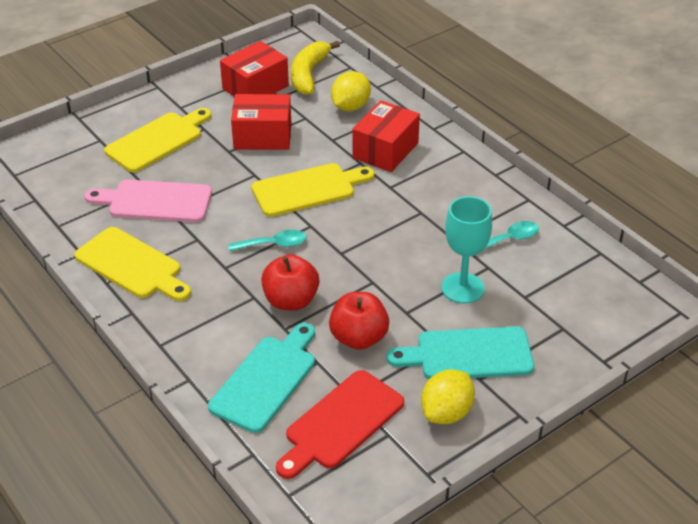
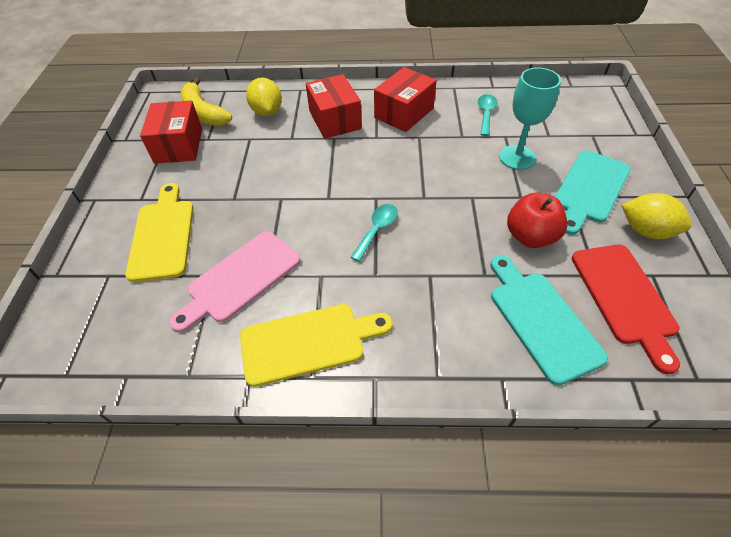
camera: 50 degrees left, 10 degrees up
(262, 136) = (241, 170): red box -> red box (404, 113)
(291, 301) = (454, 254): red apple -> none
(307, 189) = (332, 178): yellow cutting board -> none
(446, 412) = (646, 231): yellow lemon -> yellow lemon turned 45 degrees counterclockwise

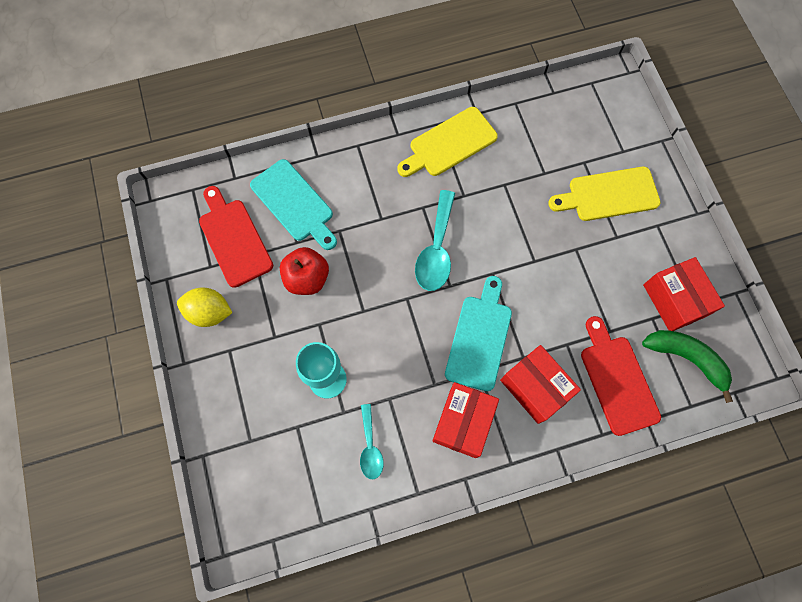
camera: 160 degrees right, 20 degrees up
(162, 236) = (609, 195): yellow cutting board -> yellow cutting board turned 105 degrees clockwise
(203, 112) = (686, 358): yellow banana -> green banana
(240, 279) = (522, 176): pink cutting board -> none
(267, 112) = (617, 380): yellow lemon -> red cutting board
(377, 230) = (436, 250): turquoise spoon -> turquoise spoon, size x1.65
(590, 189) = (255, 352): turquoise cutting board -> turquoise cutting board (479, 338)

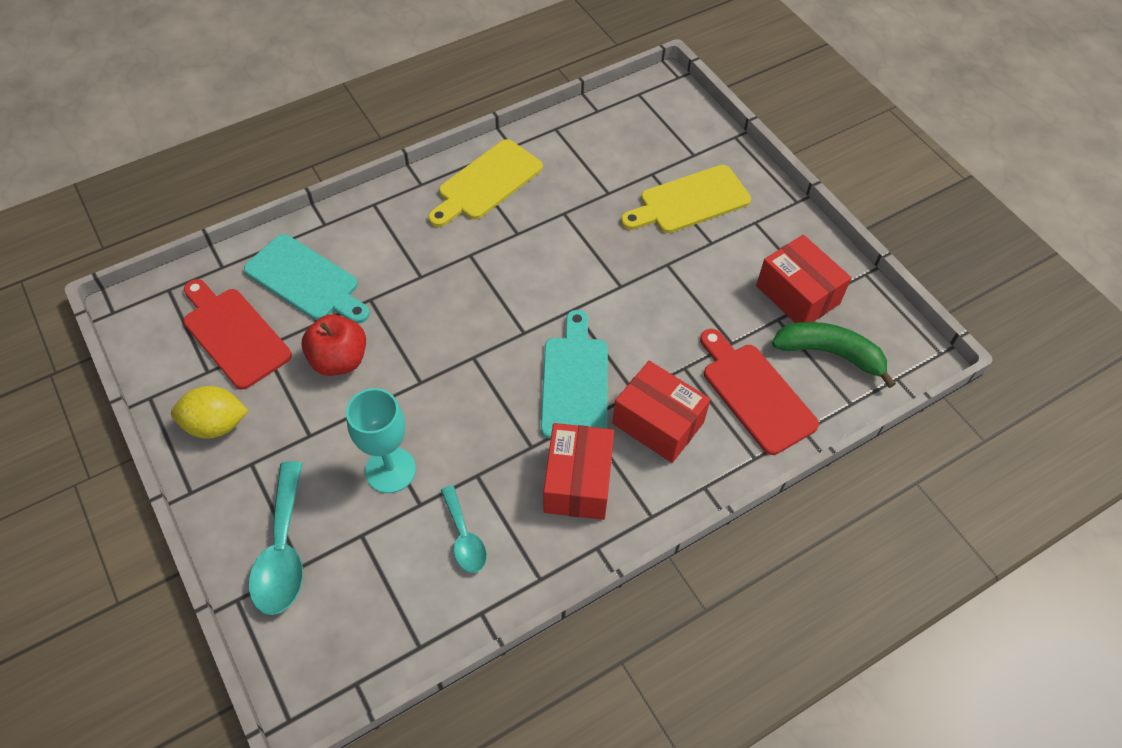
camera: 15 degrees left, 15 degrees down
(436, 250) = (497, 297): turquoise spoon -> turquoise spoon (283, 551)

